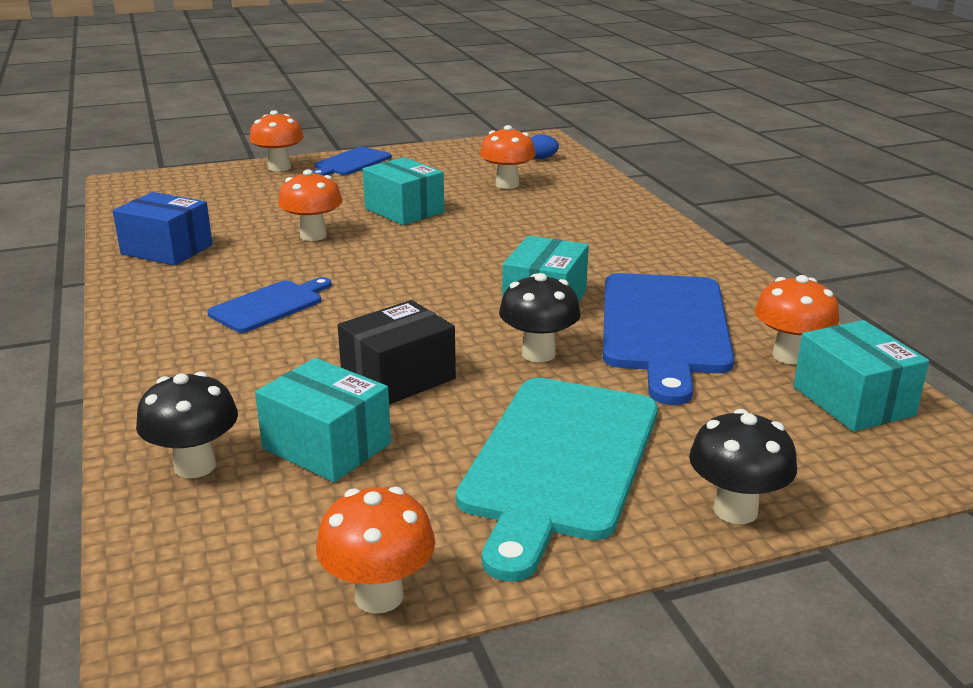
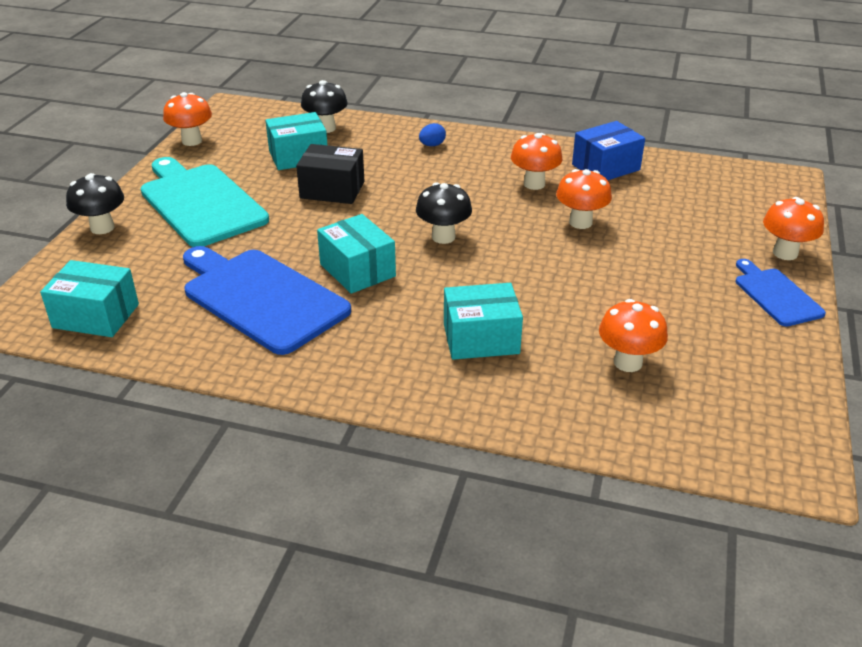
camera: 125 degrees right, 10 degrees up
(270, 305) = (471, 179): blue cutting board -> none
(398, 378) = (332, 190): black box -> black box turned 75 degrees counterclockwise
(404, 210) = (602, 278): turquoise box -> turquoise box (481, 338)
(538, 354) = (297, 238): black mushroom -> black mushroom (443, 237)
(541, 158) = (707, 431): blue egg -> blue egg (432, 145)
(789, 356) = (163, 326): orange mushroom -> orange mushroom (534, 184)

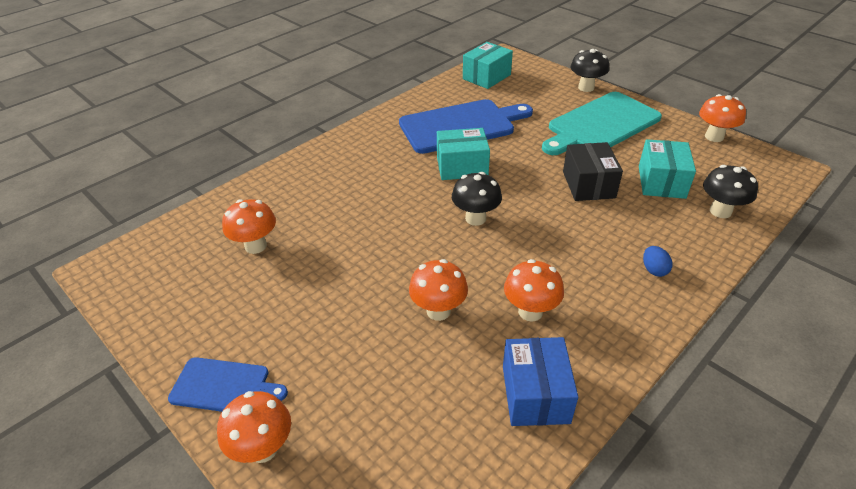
camera: 120 degrees right, 5 degrees up
(200, 202) = (600, 124): turquoise cutting board -> turquoise cutting board turned 150 degrees clockwise
(332, 190) = (588, 184): black box -> black box turned 45 degrees counterclockwise
(481, 338) = (343, 193): turquoise box -> none

